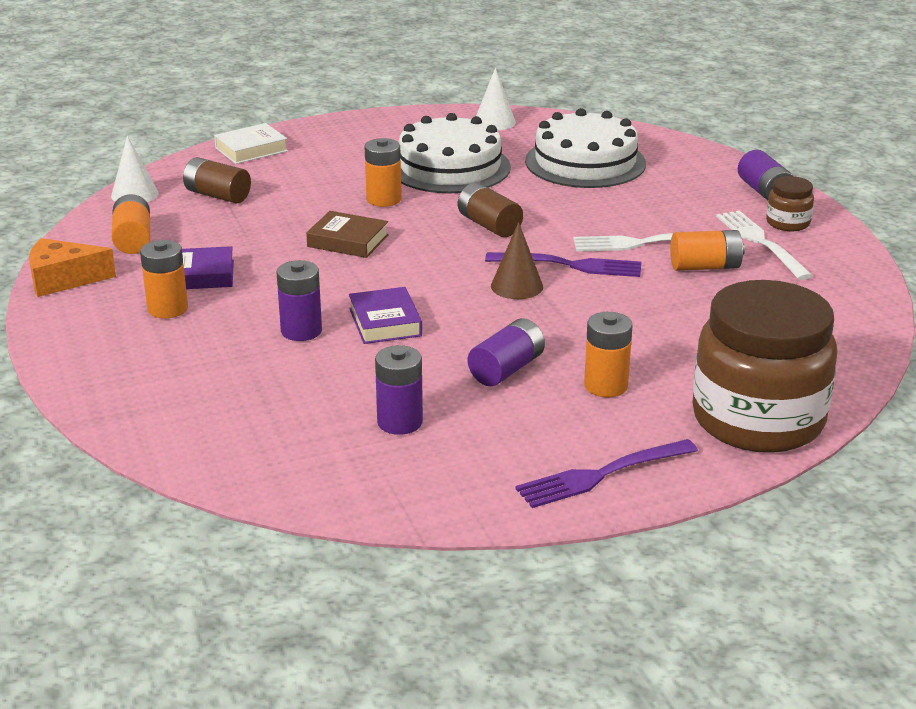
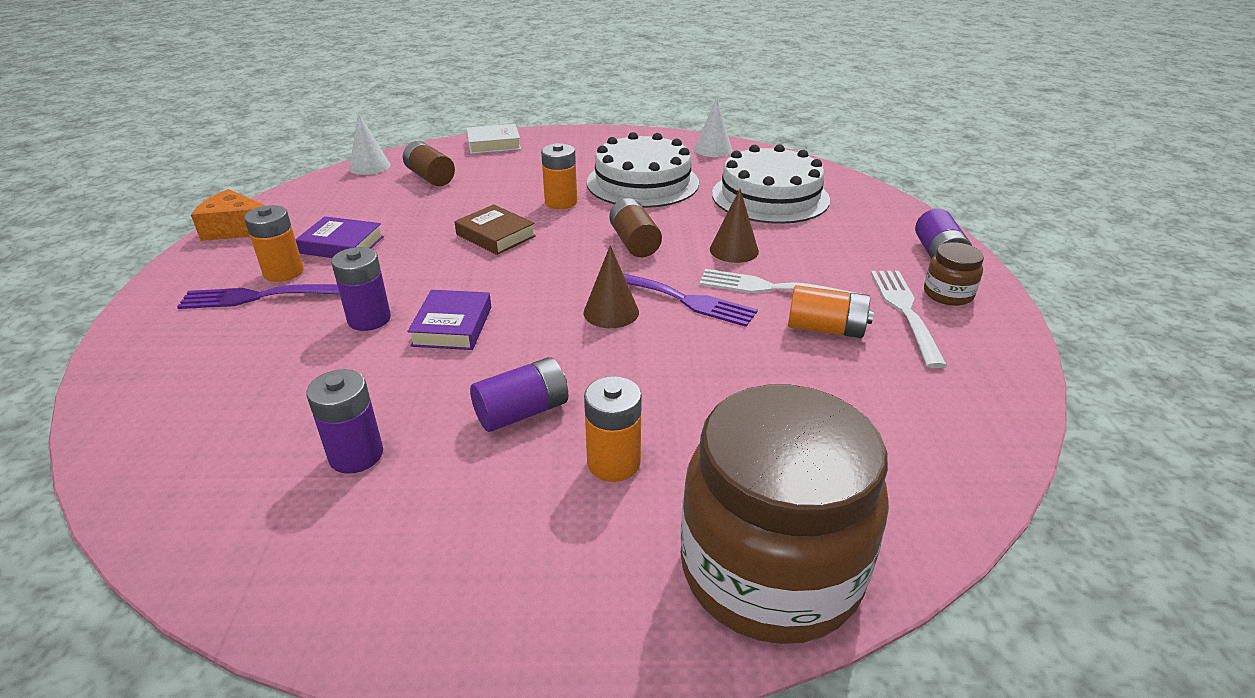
camera: 20 degrees right, 5 degrees up
(133, 239) = (327, 203): orange battery -> none
(586, 217) = (734, 250): none -> brown cone
(601, 475) = (510, 607): purple fork -> purple fork (260, 296)

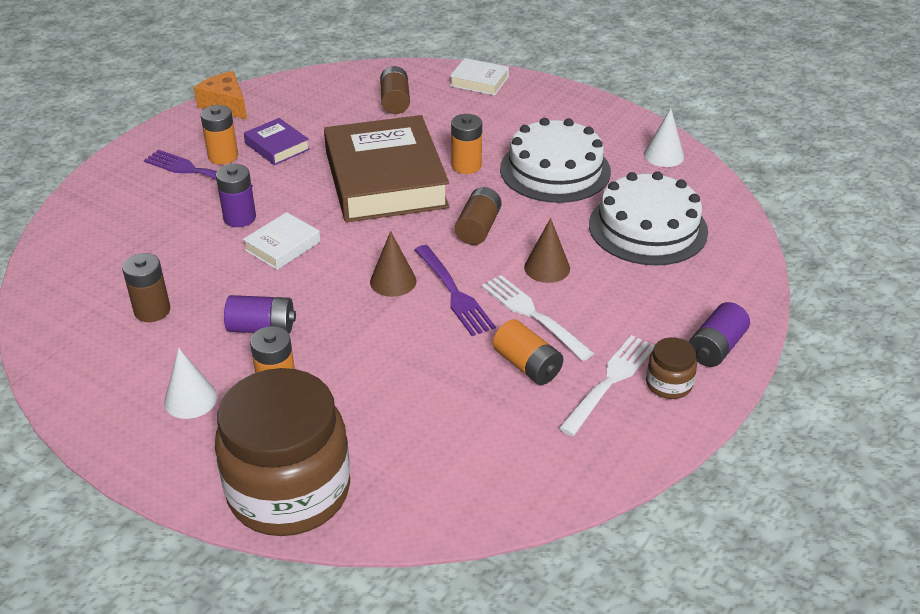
camera: 35 degrees right, 5 degrees up
(356, 455) = (152, 310): purple battery -> brown battery
(369, 166) = (362, 73): white cone -> white cone (190, 399)
(452, 326) = (282, 246): purple book -> white book
(495, 235) = (385, 179): brown book -> brown book, size x2.29

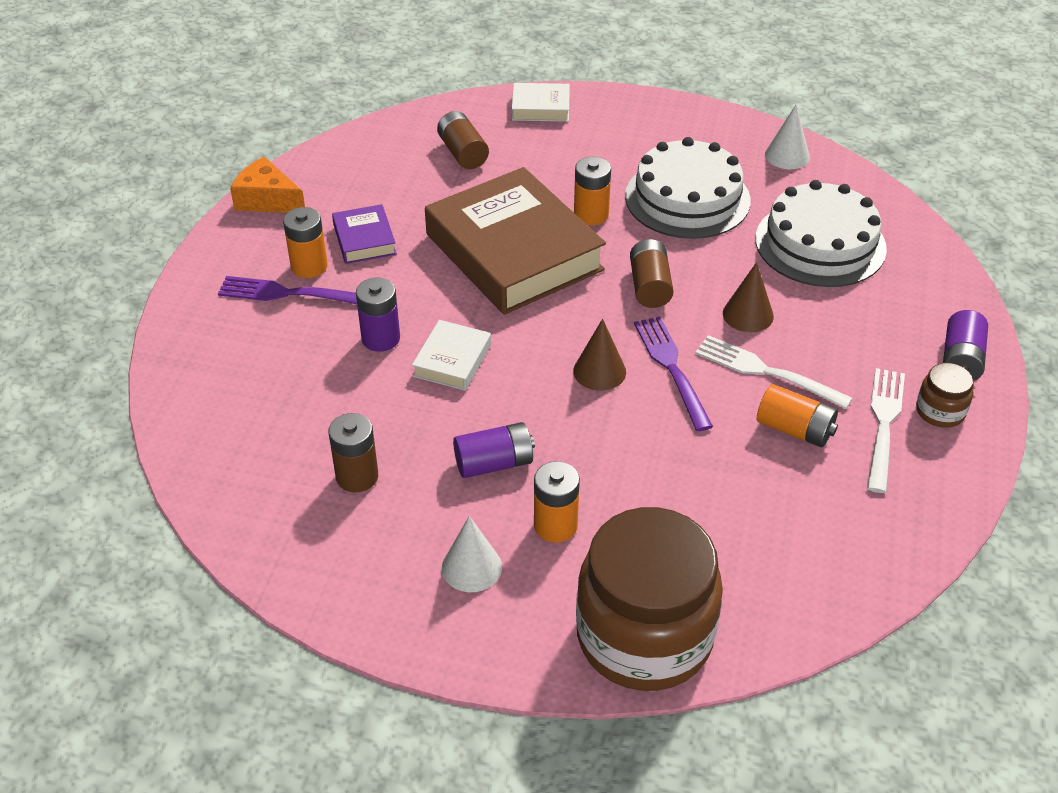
camera: 20 degrees left, 5 degrees up
(277, 146) = (364, 239): purple book -> purple book turned 45 degrees clockwise
(454, 293) = (671, 368): purple fork -> purple fork turned 150 degrees counterclockwise

